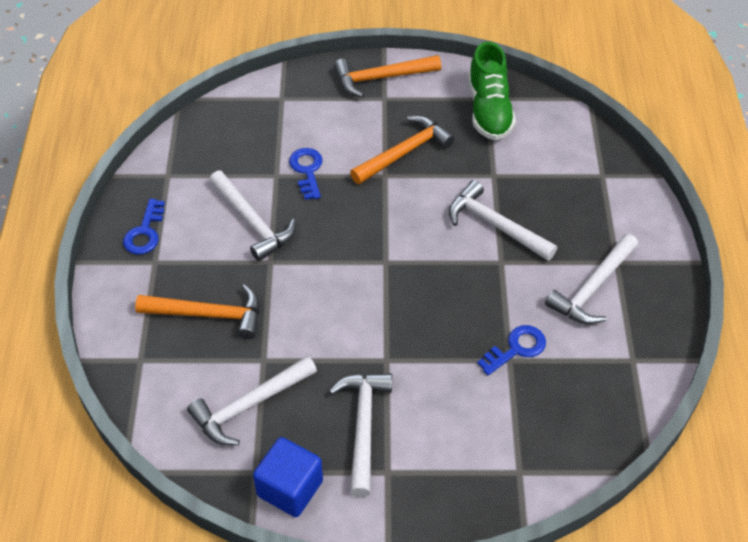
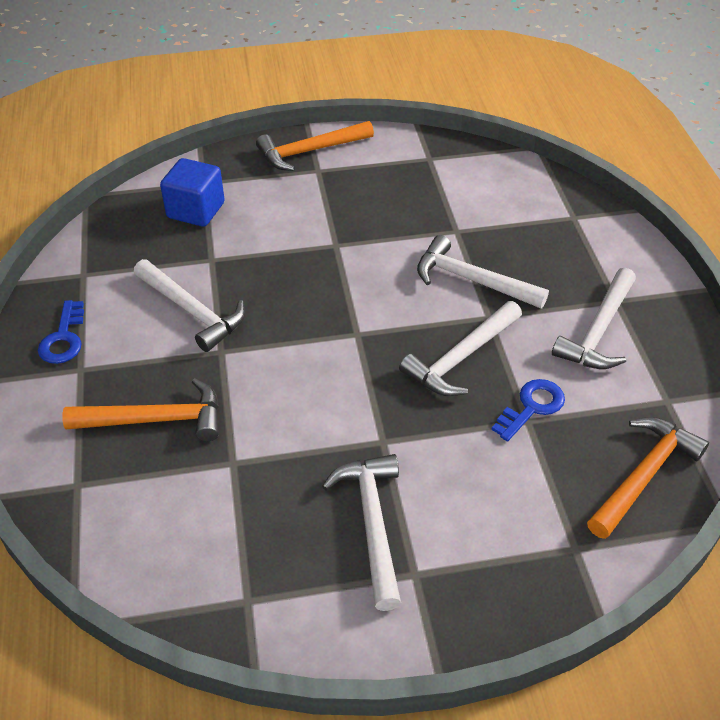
camera: 10 degrees left, 5 degrees down
(249, 406) = (225, 519): white hammer -> white hammer (461, 358)
(290, 488) = (296, 614): blue cube -> blue cube (196, 210)
(307, 170) = (246, 250): blue key -> none
(404, 152) = (352, 219): orange hammer -> orange hammer (643, 475)
(489, 110) = (434, 169): green shoe -> none

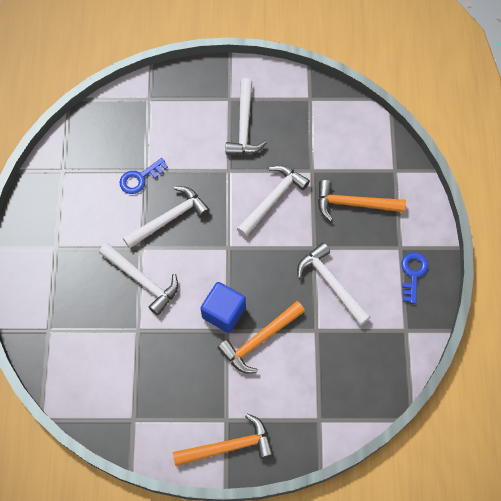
camera: 170 degrees left, 20 degrees up
(196, 210) = (326, 386): blue cube -> blue cube (224, 312)
(598, 331) = (78, 225): white hammer -> white hammer (273, 199)
(643, 475) = (98, 129): orange hammer -> orange hammer (260, 340)

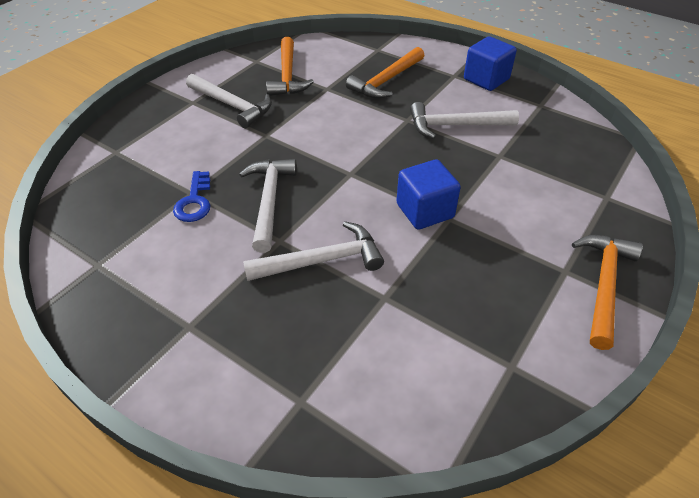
camera: 55 degrees left, 20 degrees down
(260, 340) = (481, 199): orange hammer -> orange hammer (288, 75)
(273, 199) = (329, 122): white hammer -> none
(413, 274) = (486, 79): blue key -> blue cube

